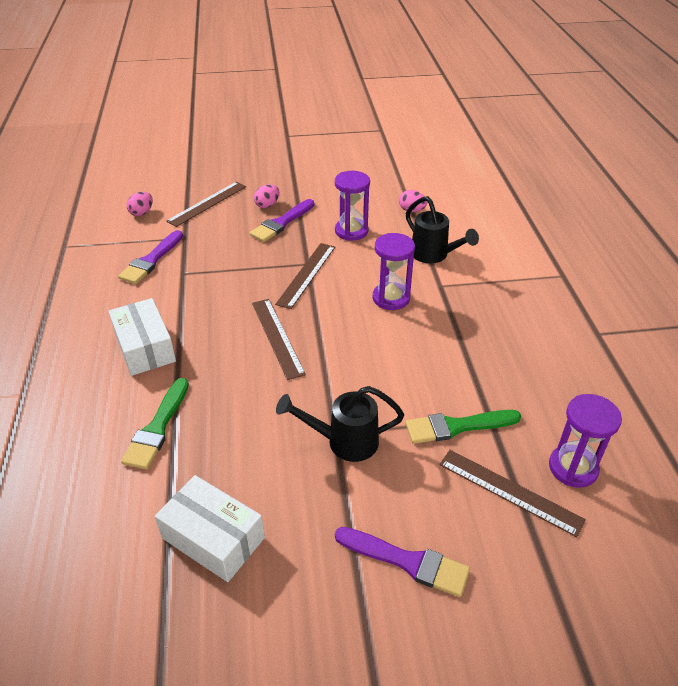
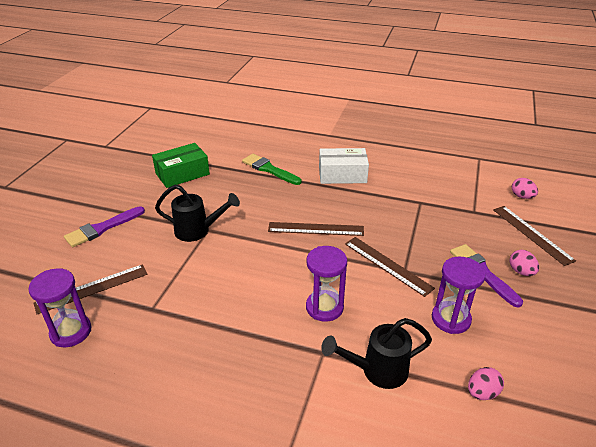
camera: 115 degrees right, 5 degrees down
(151, 260) = (445, 191): purple brush -> none
(213, 538) = (182, 174): white box -> green box
(343, 442) = (198, 231): black watering can -> black watering can turned 75 degrees clockwise
(457, 427) = (161, 287): green brush -> none

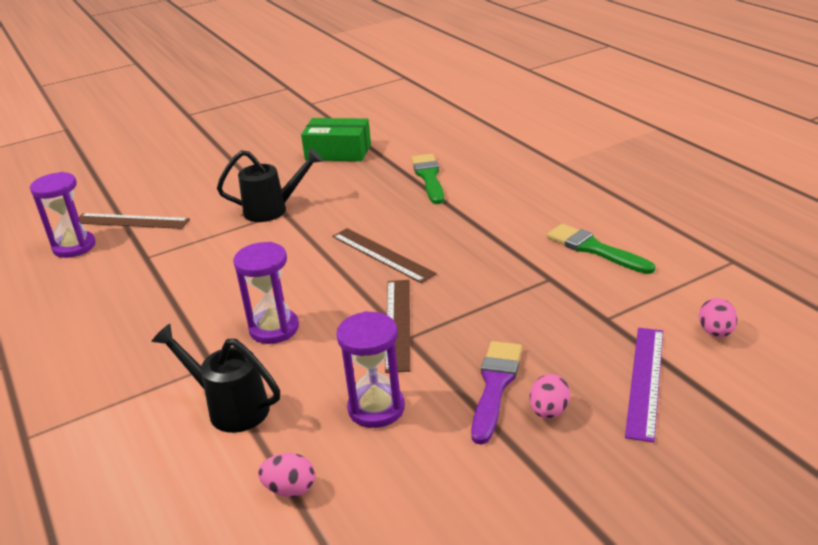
camera: 45 degrees right, 5 degrees down
(102, 228) = (205, 176): purple brush -> none
(198, 231) = (273, 210): black watering can -> black watering can turned 60 degrees counterclockwise
(342, 175) = (502, 212): white box -> none
(416, 177) = (594, 249): none -> green brush
(532, 234) = (645, 381): brown ruler -> purple ruler

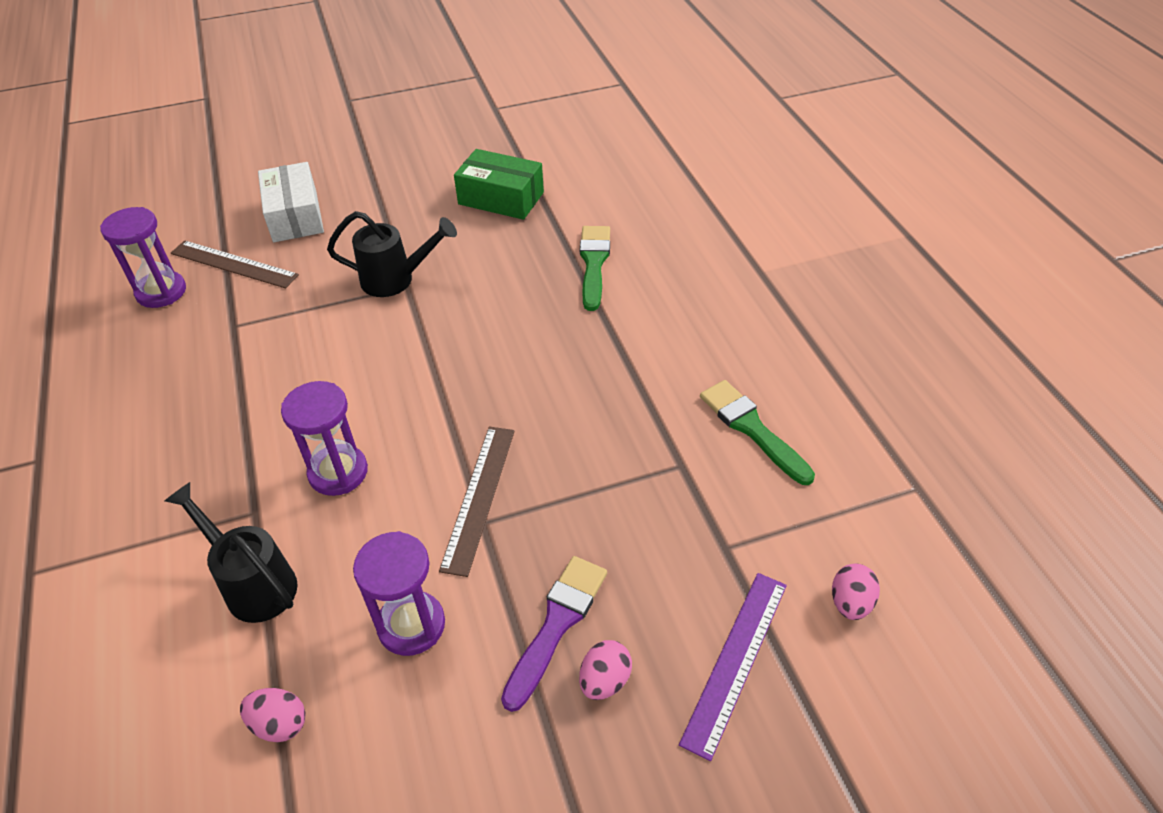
camera: 10 degrees right, 15 degrees up
(172, 186) = (295, 216): none -> white box
(382, 255) = (497, 381): brown ruler -> none

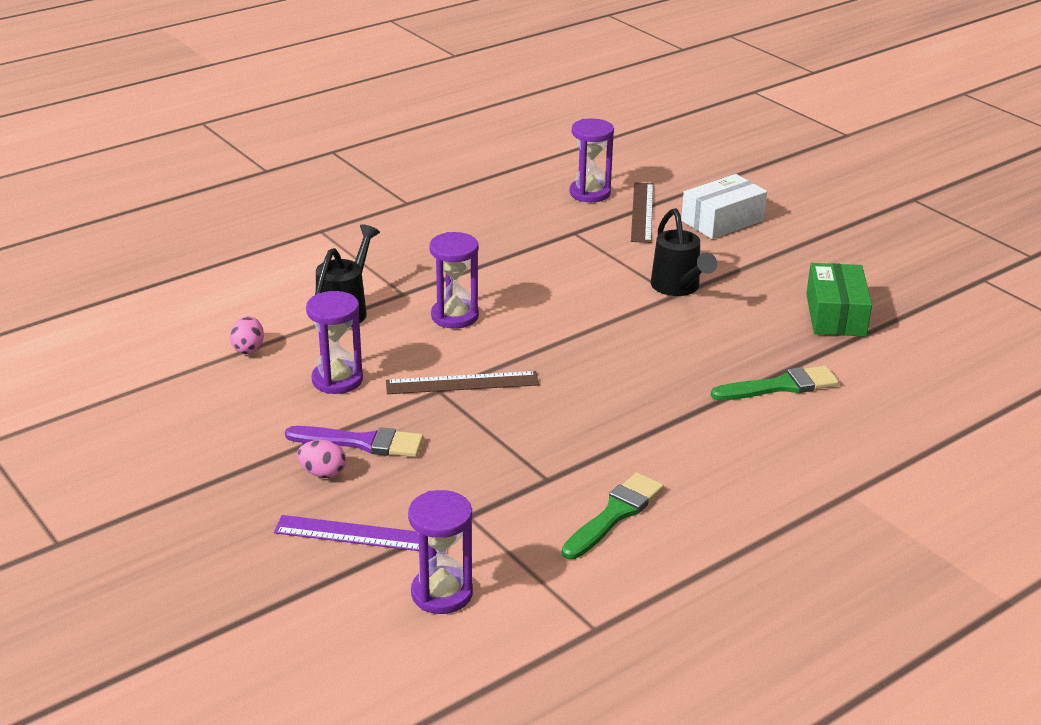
camera: 70 degrees right, 15 degrees down
(850, 603) = (442, 593): pink egg -> purple hourglass

